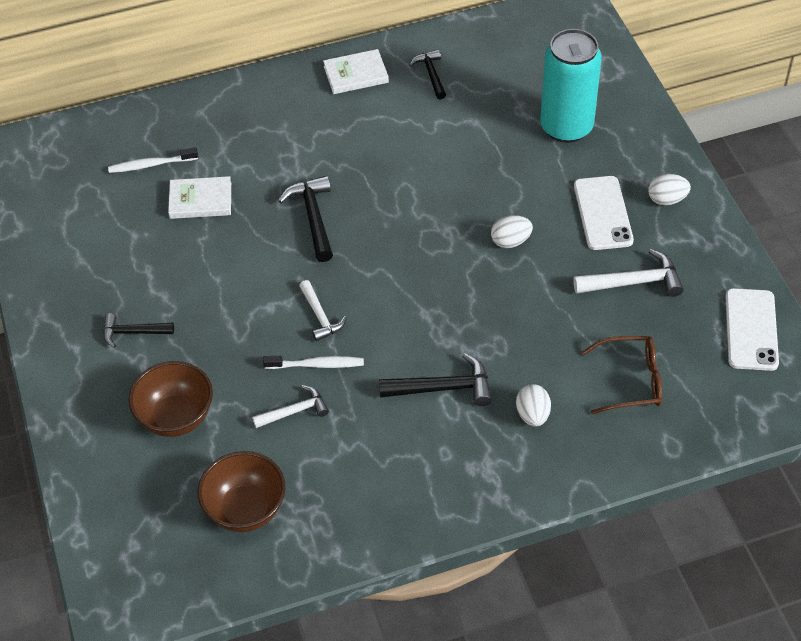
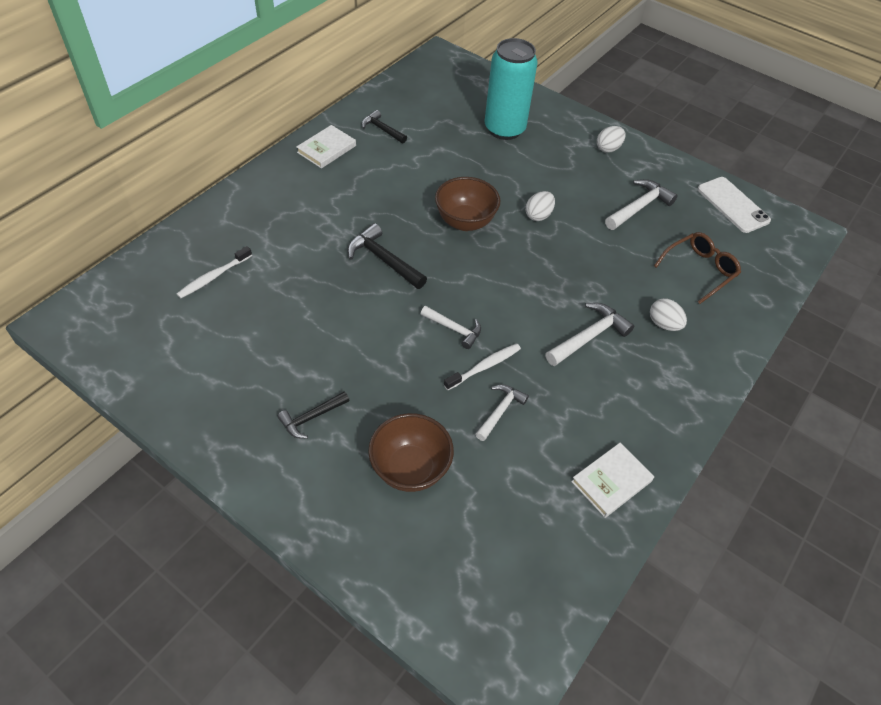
camera: 40 degrees left, 0 degrees up
(200, 200) = (280, 286): white book -> white book (611, 481)
(246, 510) = (534, 512): brown bowl -> brown bowl (465, 222)
(443, 388) = (589, 336): black hammer -> white hammer
(602, 213) = (578, 173): white phone -> none

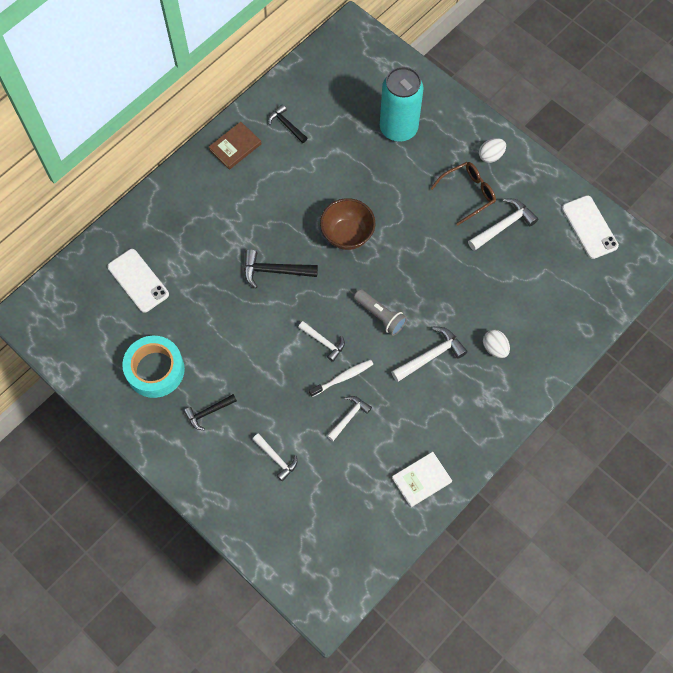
camera: 10 degrees right, 15 degrees up
(214, 277) = (138, 281): white toothbrush -> white phone
(237, 372) = (155, 370): none -> turquoise tape
(326, 149) = (235, 147): white book -> brown book
(383, 259) = (274, 271): black hammer -> black hammer turned 45 degrees counterclockwise
(410, 469) = (276, 458): brown bowl -> white hammer
(519, 298) = (380, 316): none -> grey flashlight
(538, 215) = (412, 231): white egg -> none
(699, 270) = (539, 296): brown glasses -> brown glasses (468, 193)

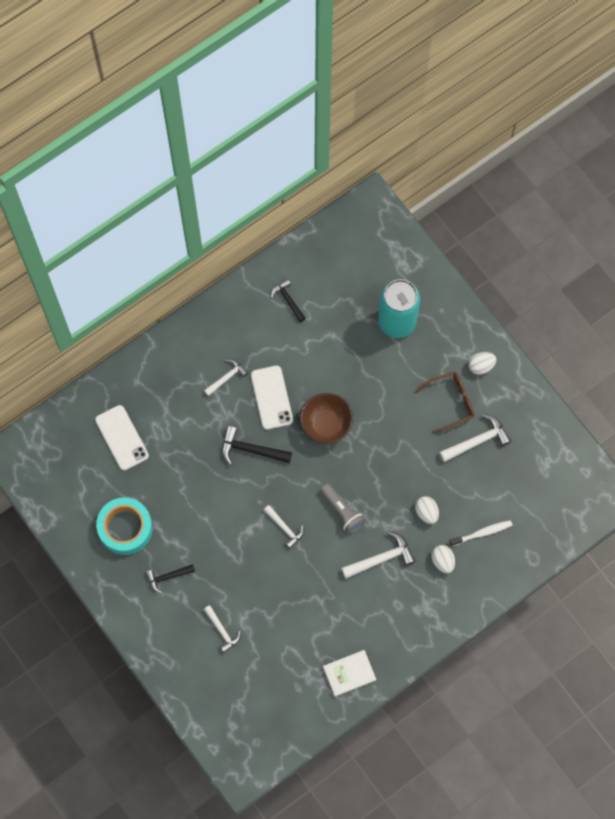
camera: 10 degrees right, 5 degrees up
(235, 147) = (234, 315): brown book -> none
(342, 378) = (295, 565): white toothbrush -> white toothbrush (482, 533)
(349, 417) = (295, 603): white hammer -> white hammer (227, 377)
(467, 302) = (426, 512): none -> white egg
(589, 227) = (560, 456): white phone -> white phone (271, 397)

